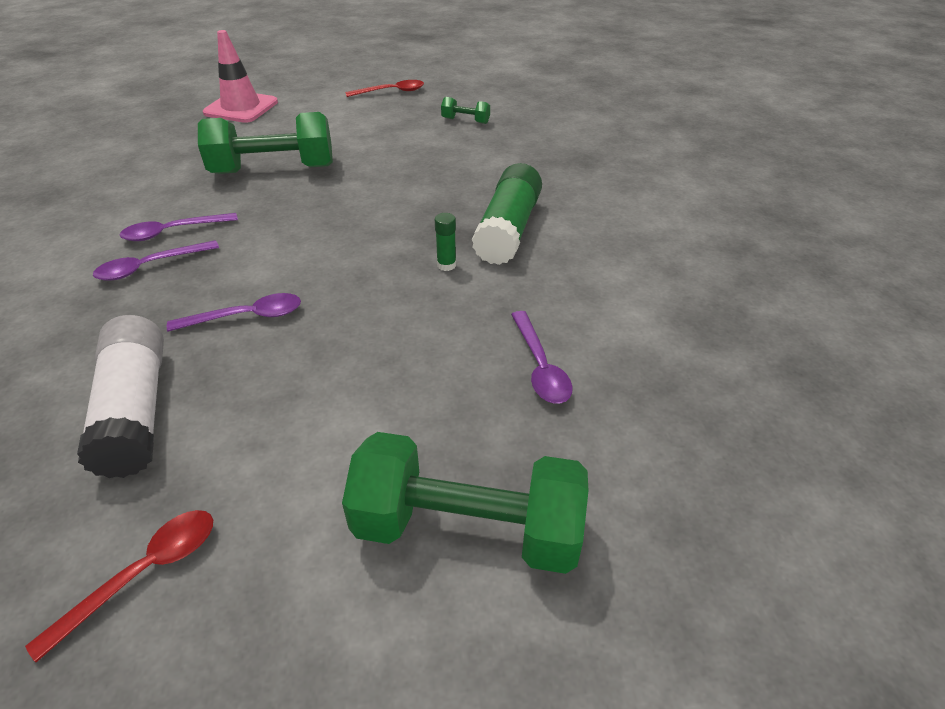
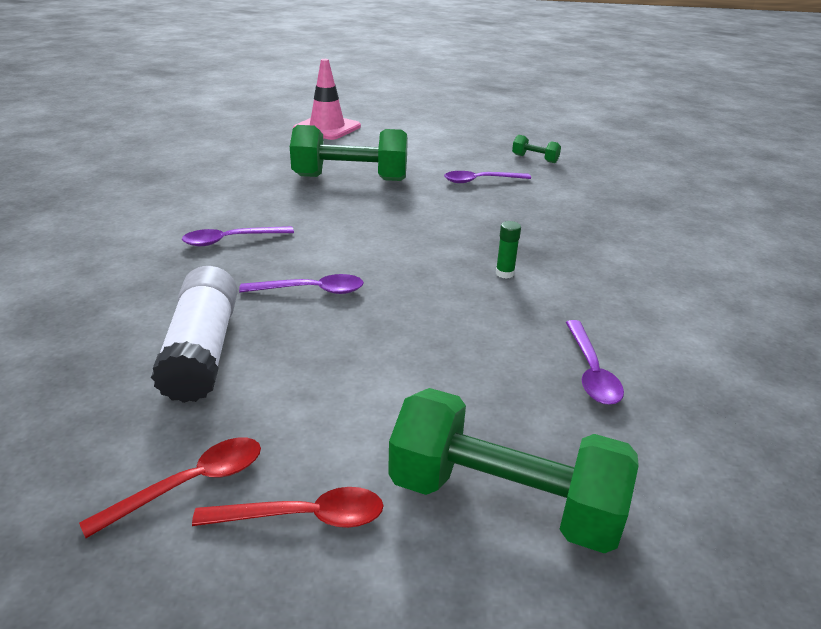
camera: 10 degrees right, 10 degrees down
(173, 232) = (254, 216): purple spoon -> purple spoon (480, 181)
(391, 92) = (466, 129): red spoon -> red spoon (303, 517)
(508, 230) = (568, 252): green glue stick -> none

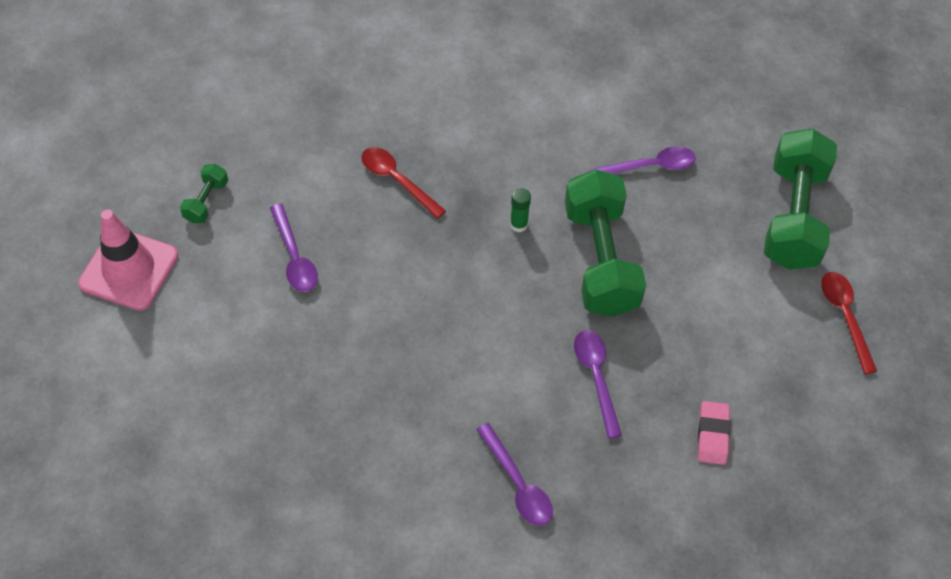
camera: 100 degrees left, 25 degrees up
(190, 484) = (845, 387): red spoon -> red spoon (397, 180)
(202, 350) = (713, 435): white glue stick -> pink eraser
(327, 128) = (114, 479): pink traffic cone -> pink traffic cone (129, 269)
(350, 178) = (315, 402): green dumbbell -> green dumbbell (600, 260)

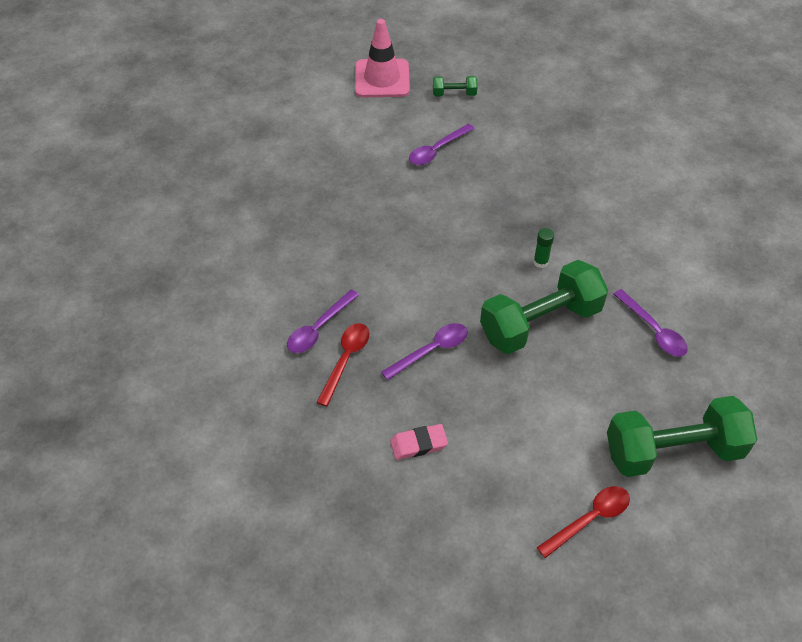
camera: 70 degrees right, 5 degrees down
(397, 180) = (534, 181): red spoon -> red spoon (346, 360)

